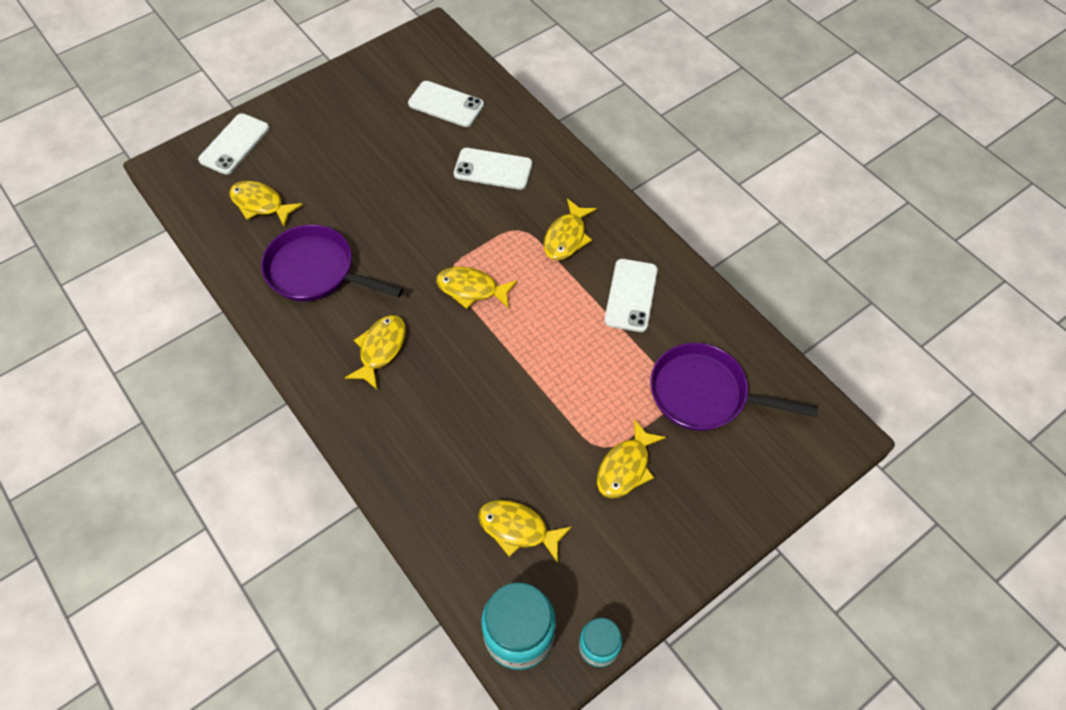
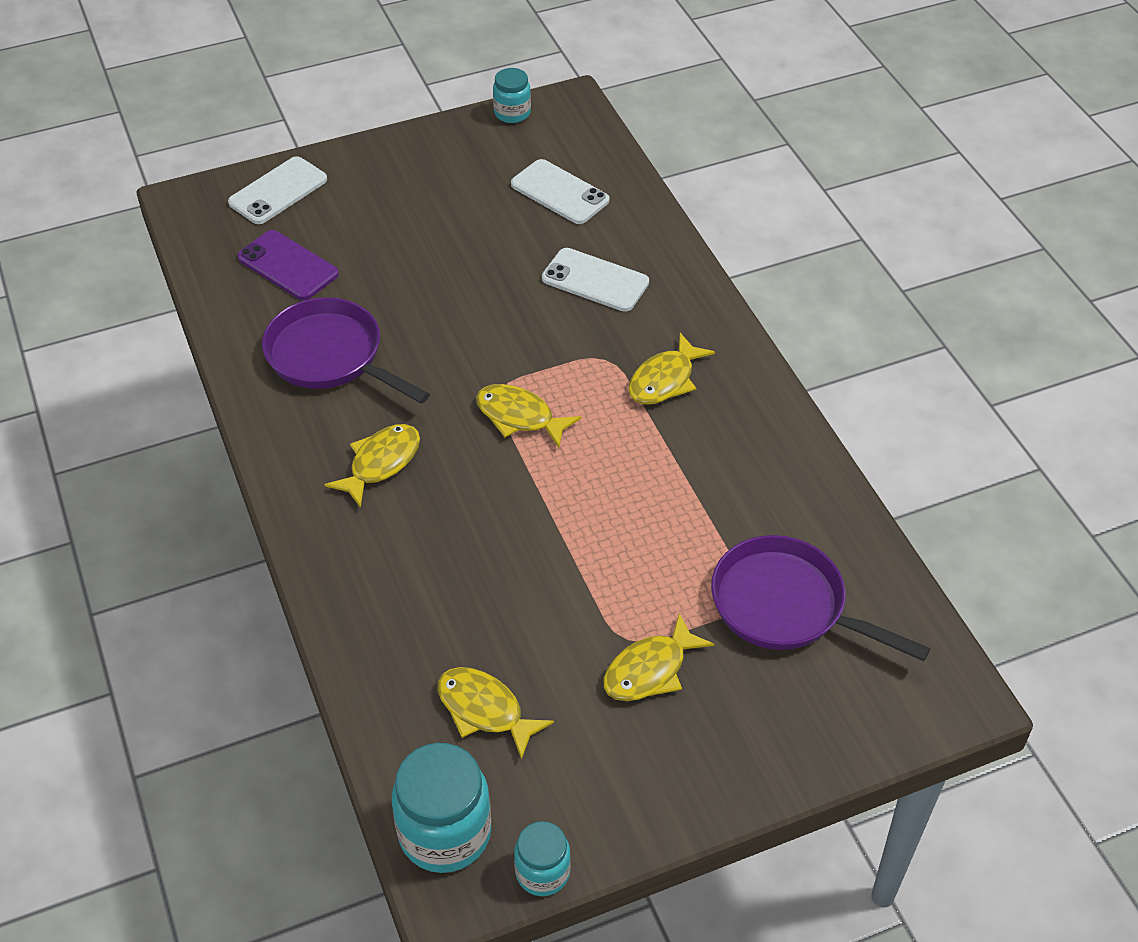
camera: 15 degrees right, 10 degrees down
(261, 204) = (287, 266): yellow fish -> purple phone
(392, 47) = (512, 113): none -> turquoise jar
(631, 295) = (727, 467): white phone -> none

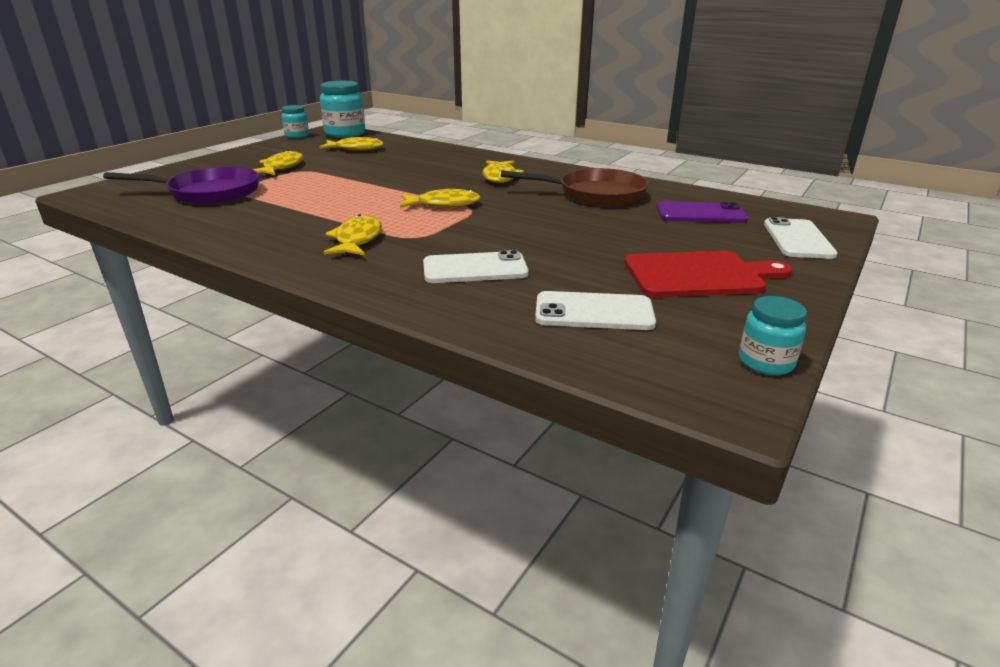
camera: 145 degrees right, 20 degrees down
(330, 356) = (595, 194): purple pan -> brown pan
(432, 191) = (698, 275): none -> red cutting board

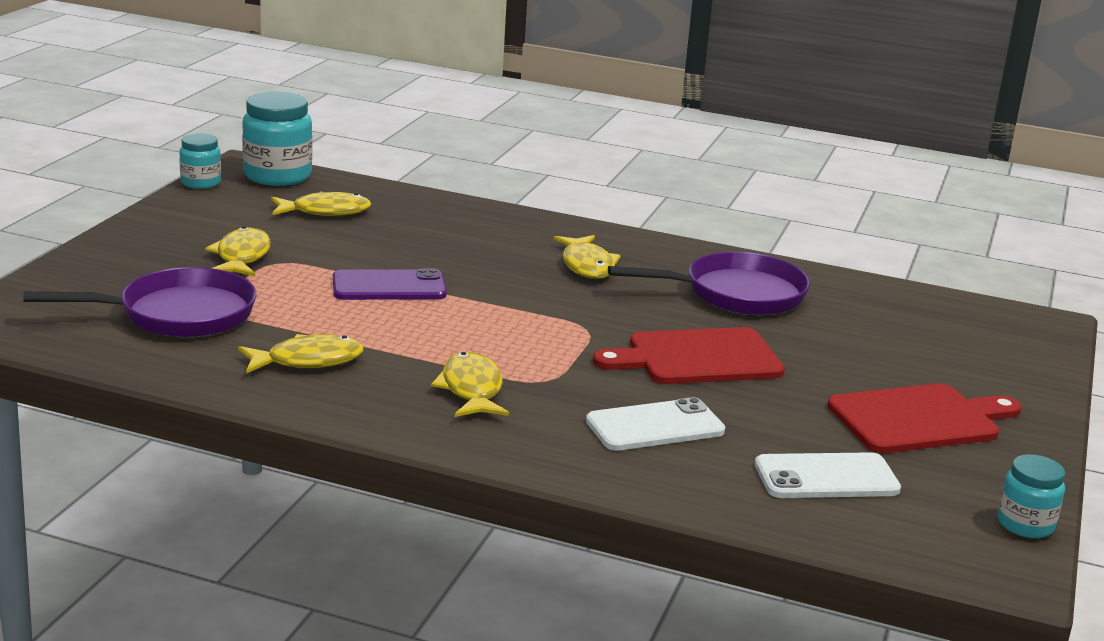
camera: 15 degrees left, 5 degrees down
(444, 204) = (543, 322): yellow fish -> yellow fish (307, 361)
(540, 228) = (697, 358): none -> red cutting board
(595, 194) = (737, 294): brown pan -> purple pan
(700, 213) = (885, 322): purple phone -> purple phone (389, 286)
(797, 239) = (1013, 359): white phone -> none

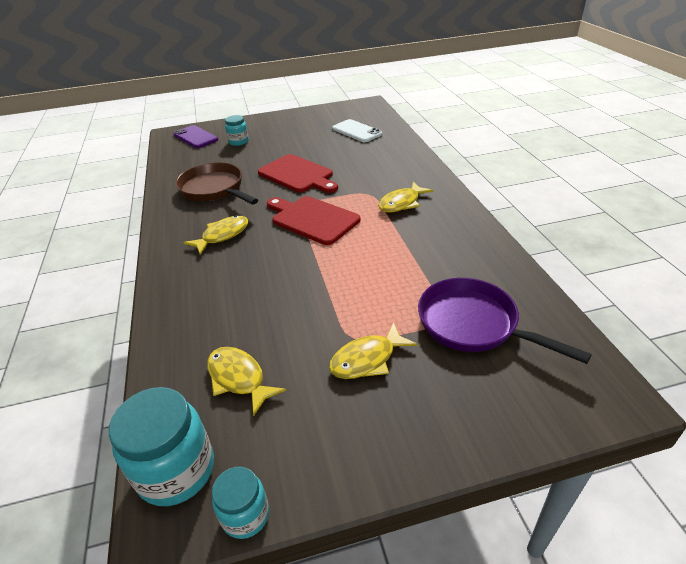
camera: 120 degrees left, 15 degrees up
(307, 361) = (446, 251): yellow fish -> none
(389, 286) = (331, 277): purple phone -> purple phone (195, 137)
(655, 426) = (368, 162): white phone -> none
(737, 294) = (214, 189): purple pan -> brown pan
(919, 419) = (292, 131): red cutting board -> red cutting board (312, 219)
(1025, 524) = (339, 106): turquoise jar -> turquoise jar (238, 142)

